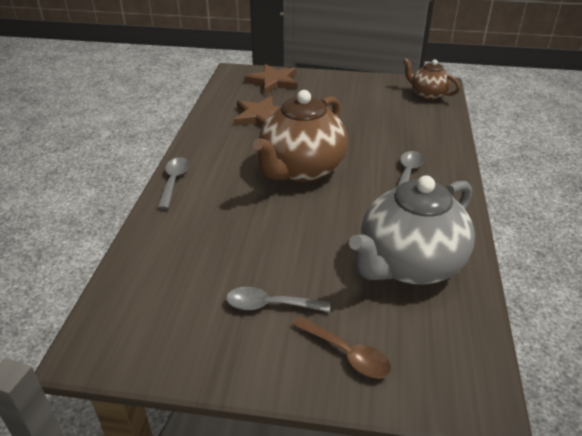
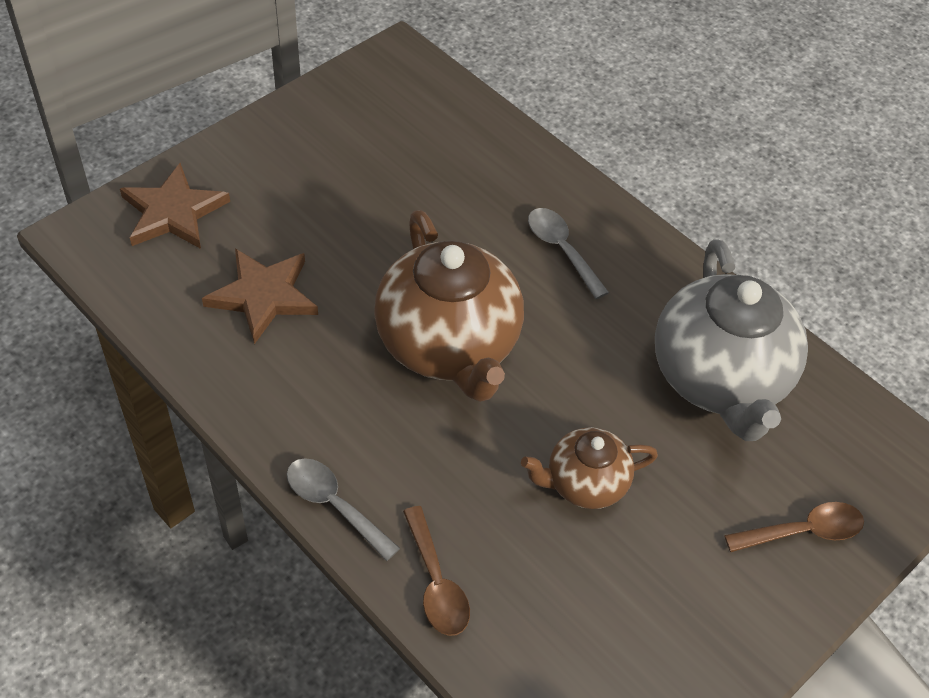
camera: 55 degrees left, 15 degrees up
(161, 229) = (436, 583): none -> brown spoon
(270, 305) = (680, 552): grey spoon -> none
(427, 94) = (408, 85): brown teapot -> brown teapot (584, 483)

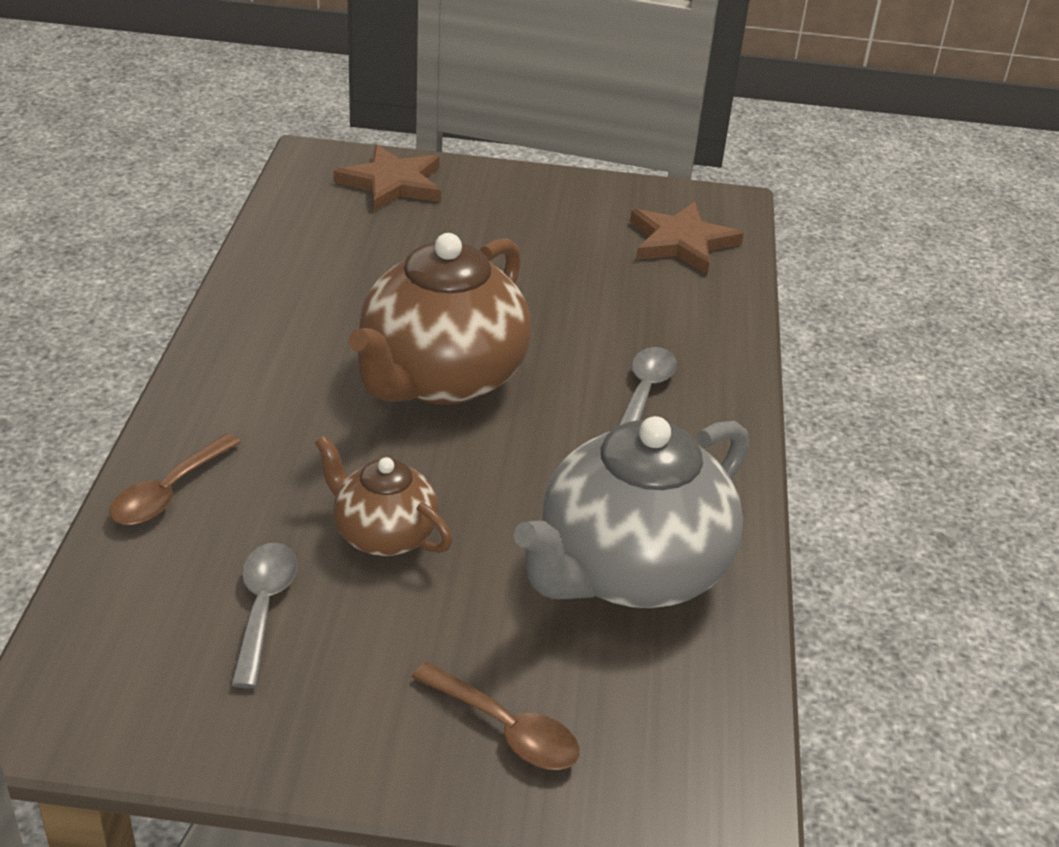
camera: 50 degrees right, 15 degrees down
(263, 296) = (366, 261): brown star -> brown star (681, 242)
(334, 505) = (192, 396): grey spoon -> grey spoon (263, 608)

